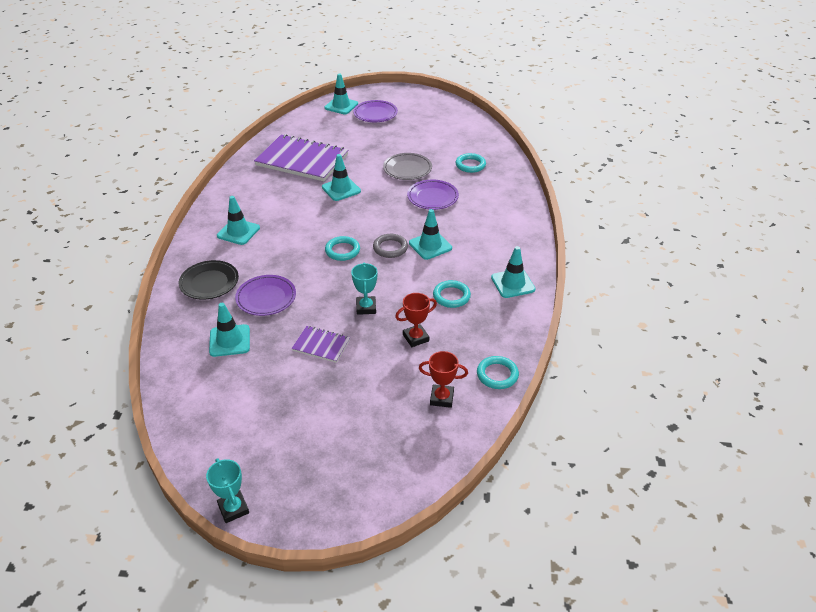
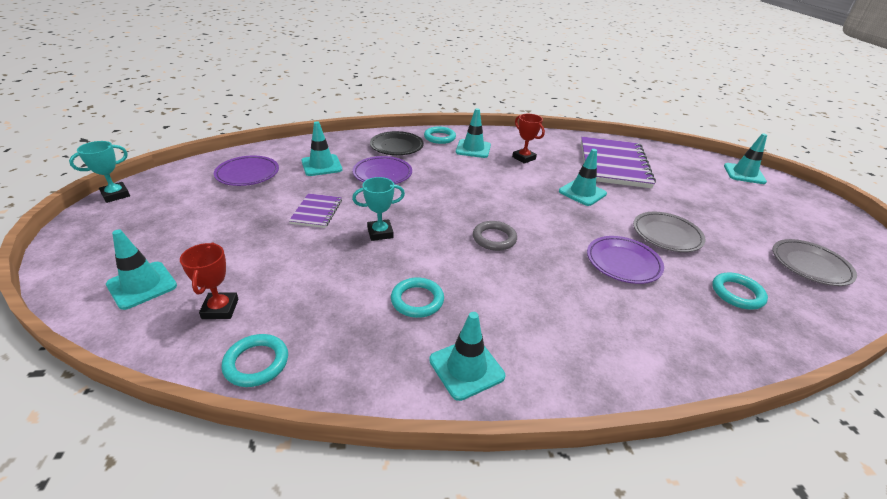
camera: 75 degrees right, 5 degrees down
(342, 251) = (473, 206): turquoise ring -> turquoise ring (439, 137)
(375, 114) = (759, 198): purple plate -> purple plate (247, 174)
(416, 338) = (331, 276): red trophy -> red trophy (524, 158)
(430, 245) = (516, 270): turquoise traffic cone -> turquoise traffic cone (142, 285)
(451, 129) = (810, 265): none -> grey plate

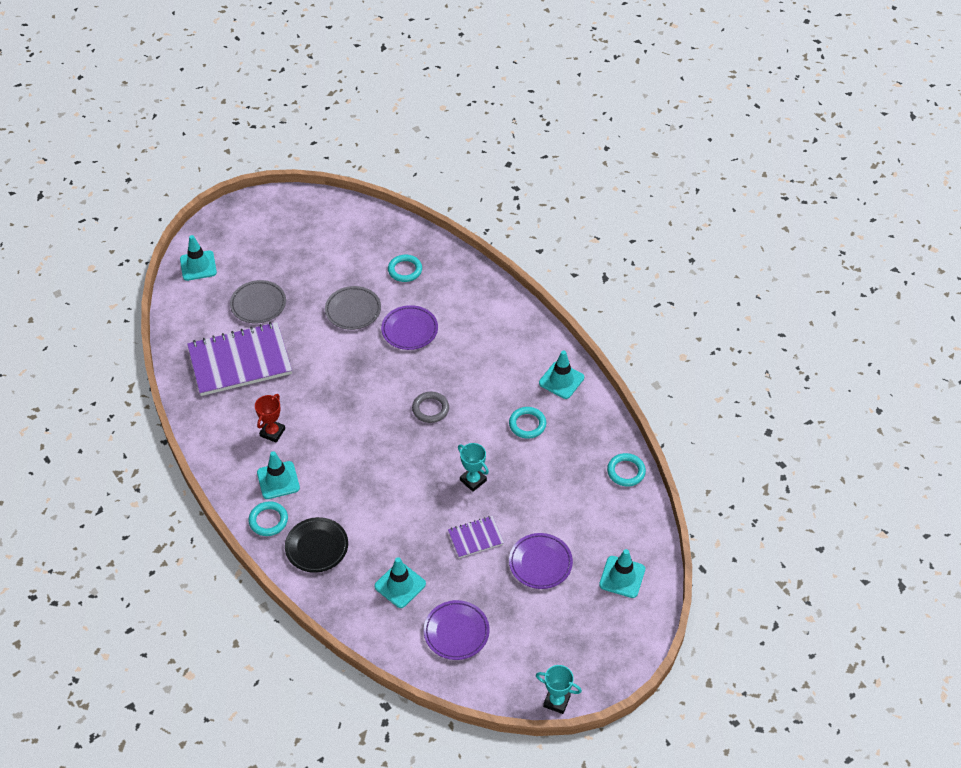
camera: 115 degrees left, 15 degrees up
(220, 309) = (607, 518): red trophy -> none
(382, 174) = (383, 527): purple plate -> purple plate (540, 563)
(582, 193) = (317, 372): turquoise traffic cone -> none
(810, 265) = (342, 233): grey plate -> grey plate (258, 304)

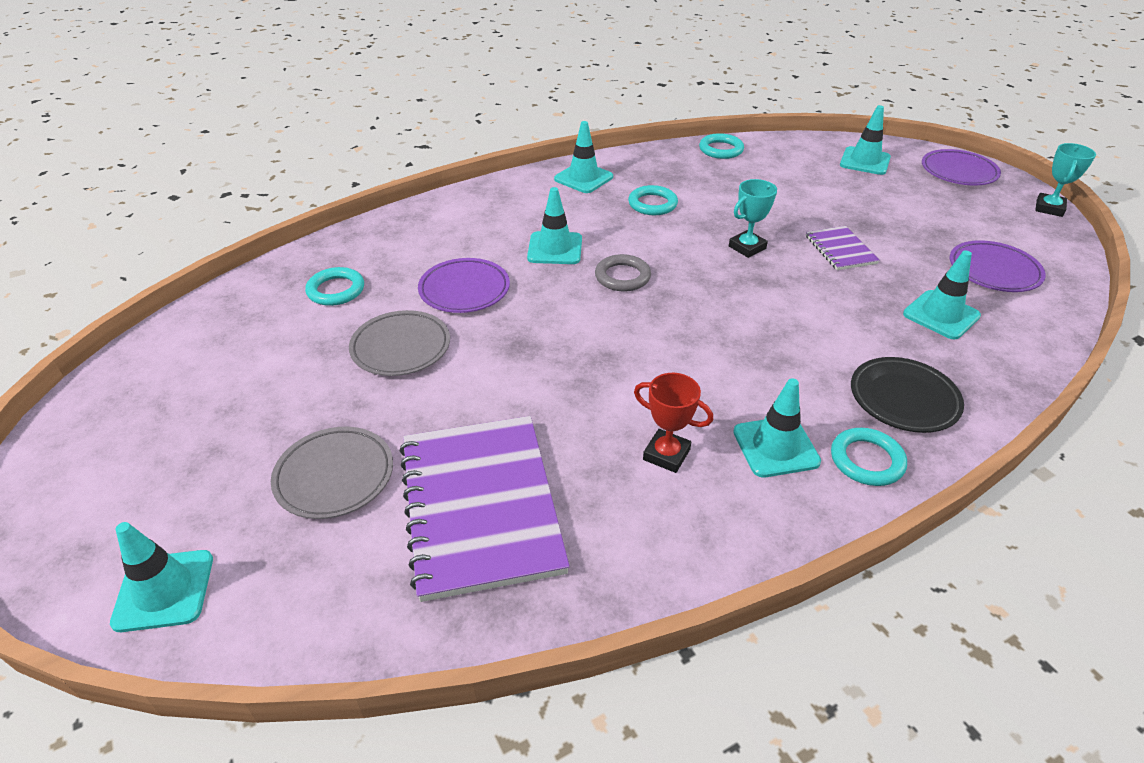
camera: 85 degrees left, 10 degrees down
(460, 371) = (555, 248): none -> turquoise traffic cone
(540, 563) = (864, 207): purple plate -> purple plate (958, 172)

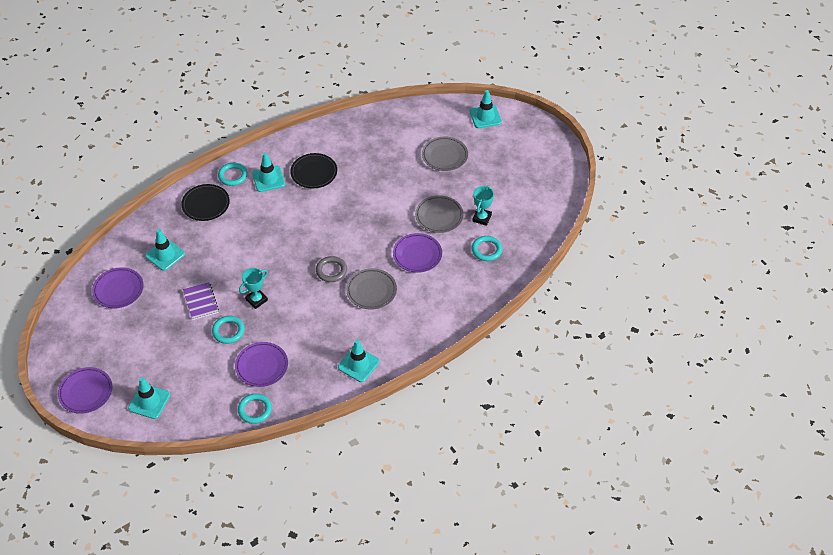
camera: 175 degrees right, 10 degrees up
(480, 506) = (385, 149): purple notebook -> none
(555, 248) = (371, 291): turquoise traffic cone -> grey plate
(652, 204) = (311, 338): turquoise ring -> turquoise ring (228, 331)
(666, 454) = (314, 173): red trophy -> black plate
(721, 182) = (262, 366): none -> purple plate
(1049, 208) = (47, 352): turquoise trophy -> turquoise trophy (482, 218)

